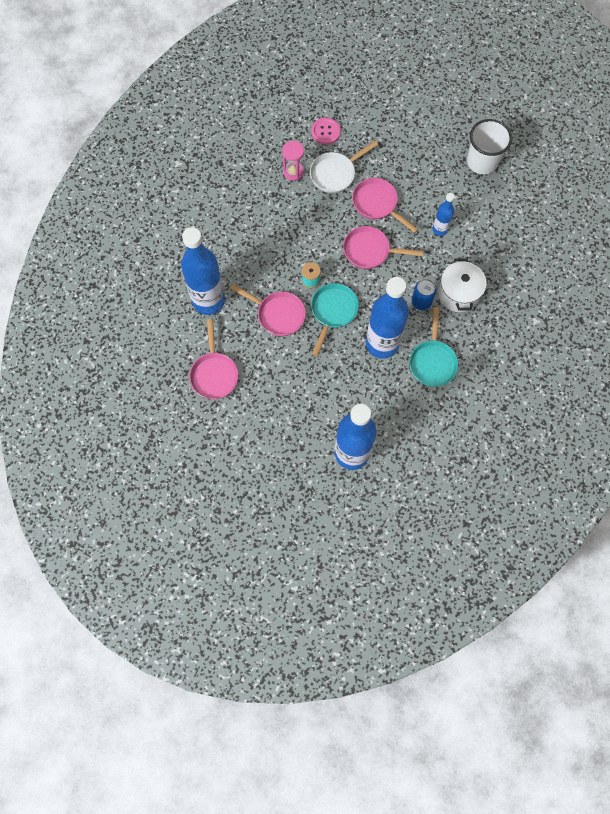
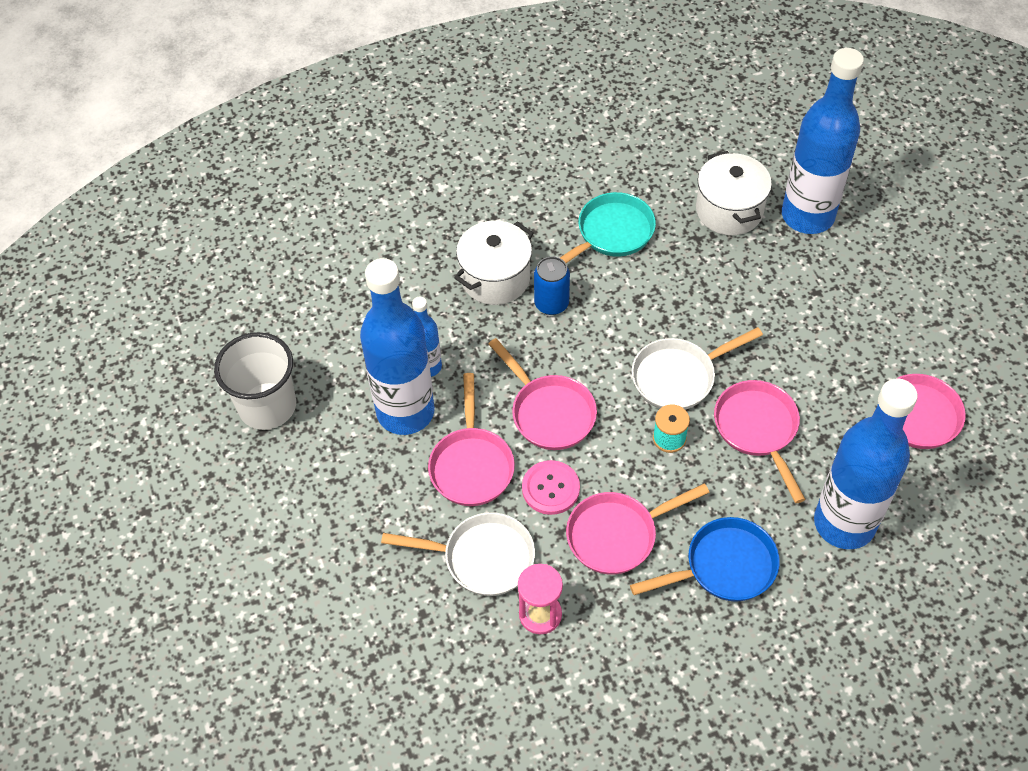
camera: 135 degrees left, 15 degrees down
(241, 244) = (724, 567): none -> blue pan
(293, 223) = (617, 535): none -> pink pan
(325, 132) = (426, 637): pink button -> pink button (550, 488)
(333, 312) = (679, 377): turquoise pan -> white pan
(382, 343) = (652, 295): blue bottle -> blue bottle (405, 412)
(391, 424) = (729, 210): none -> white pot

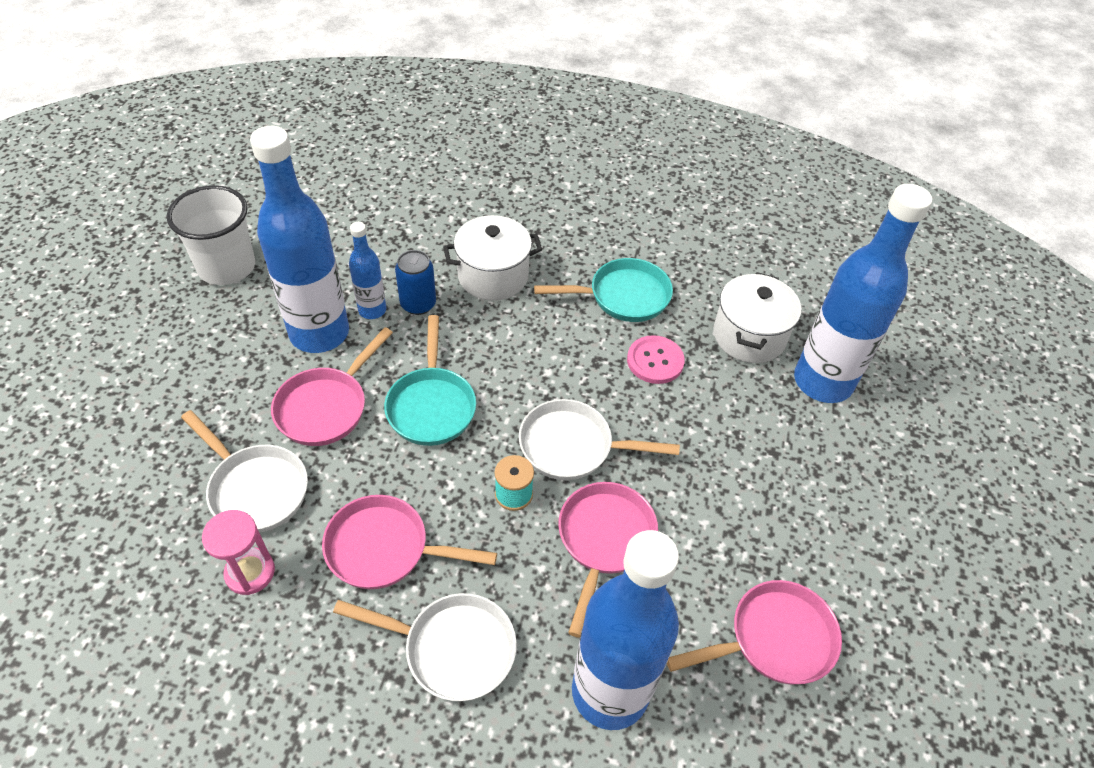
camera: 30 degrees right, 5 degrees down
(549, 412) = (431, 405): pink pan -> turquoise pan
(550, 488) = (369, 469): pink button -> pink button (655, 361)
(551, 303) = (519, 321): blue can -> blue can (418, 304)
(724, 567) = (452, 649): blue pan -> white pan

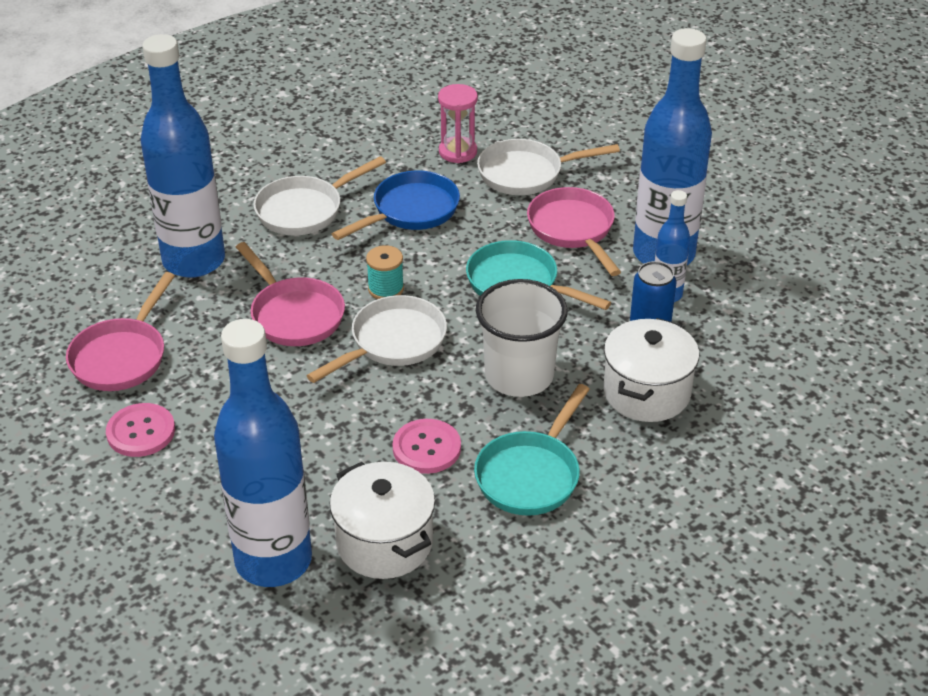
camera: 130 degrees right, 10 degrees down
(227, 267) = (801, 231): white cup -> white cup (519, 376)
(385, 549) = (410, 211): pink pan -> blue pan
(822, 549) = (141, 432): none -> pink button

